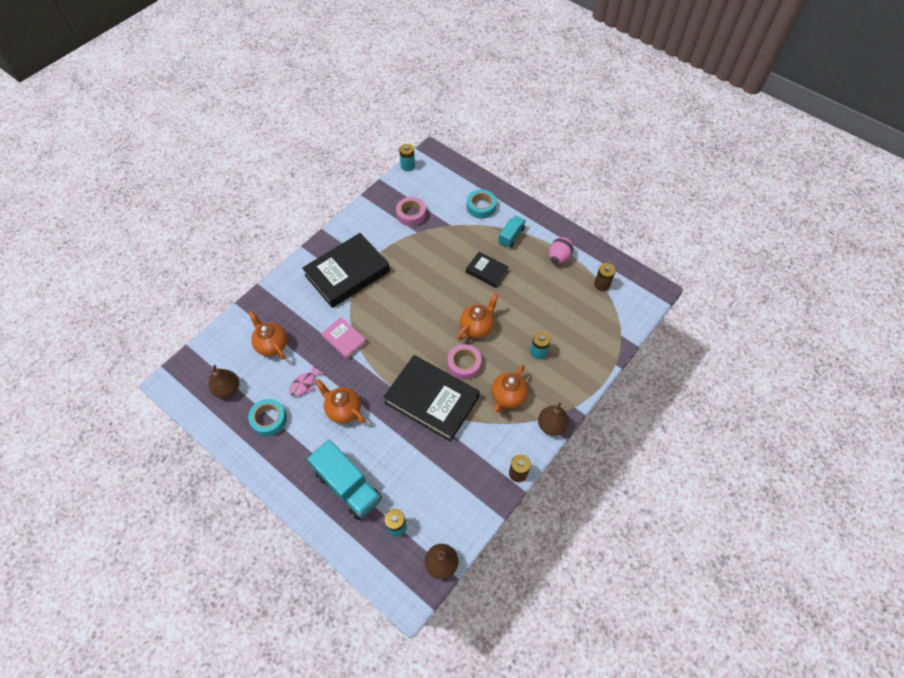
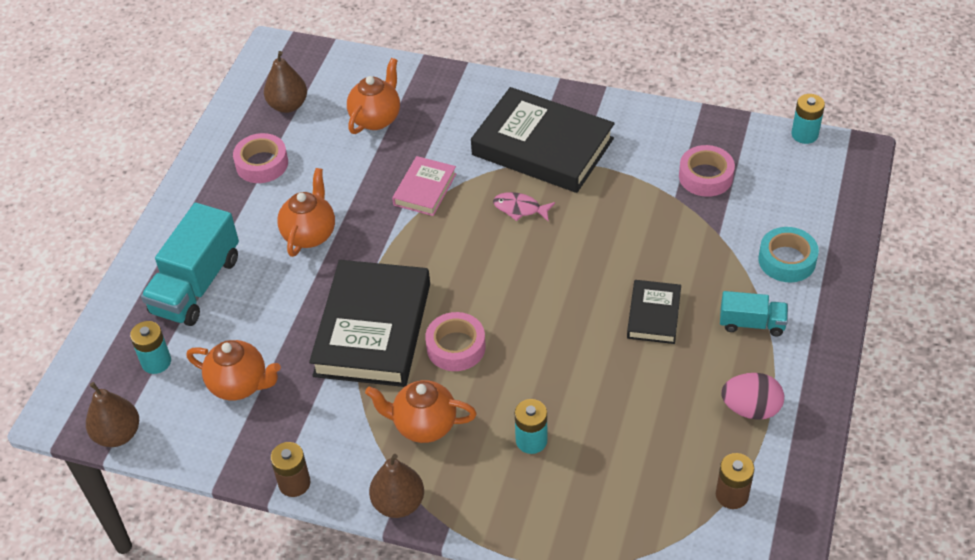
camera: 70 degrees right, 10 degrees down
(269, 419) = (262, 164): turquoise tape -> pink tape
(304, 384) = (332, 177): pink fish -> pink fish (520, 208)
(477, 327) = (534, 340): orange teapot -> orange teapot (240, 385)

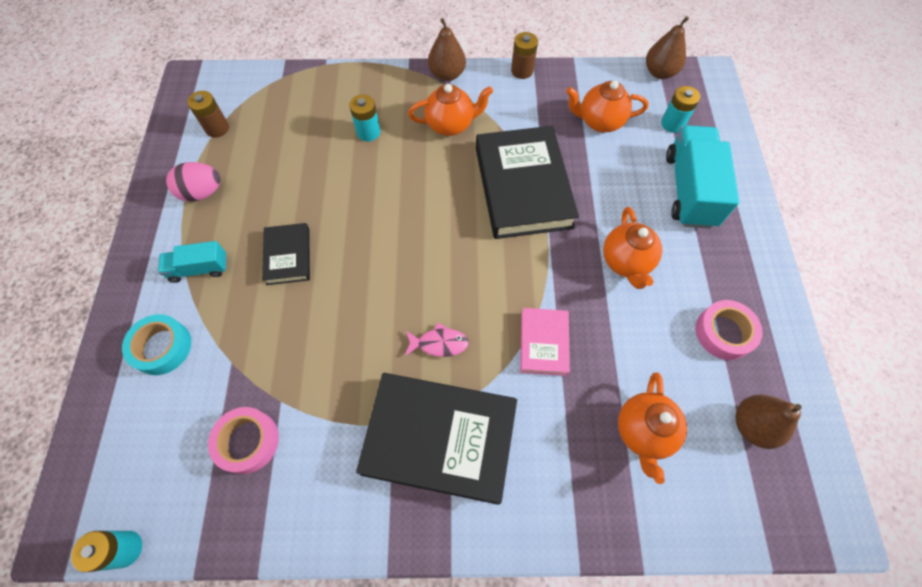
camera: 160 degrees right, 15 degrees up
(456, 347) = (449, 188): pink tape -> none

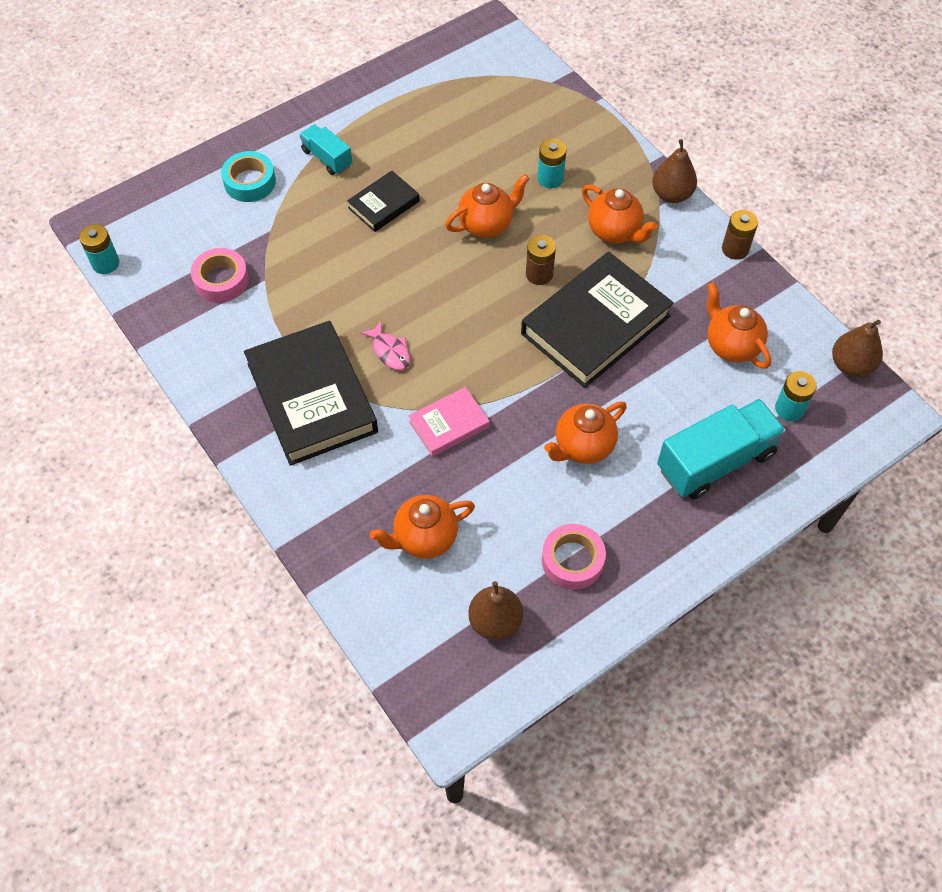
camera: 55 degrees right, 5 degrees down
(202, 192) = (392, 112): pink egg -> none
(217, 128) = (459, 78): brown battery -> brown battery (539, 274)
(373, 197) = (486, 224): none -> orange teapot

